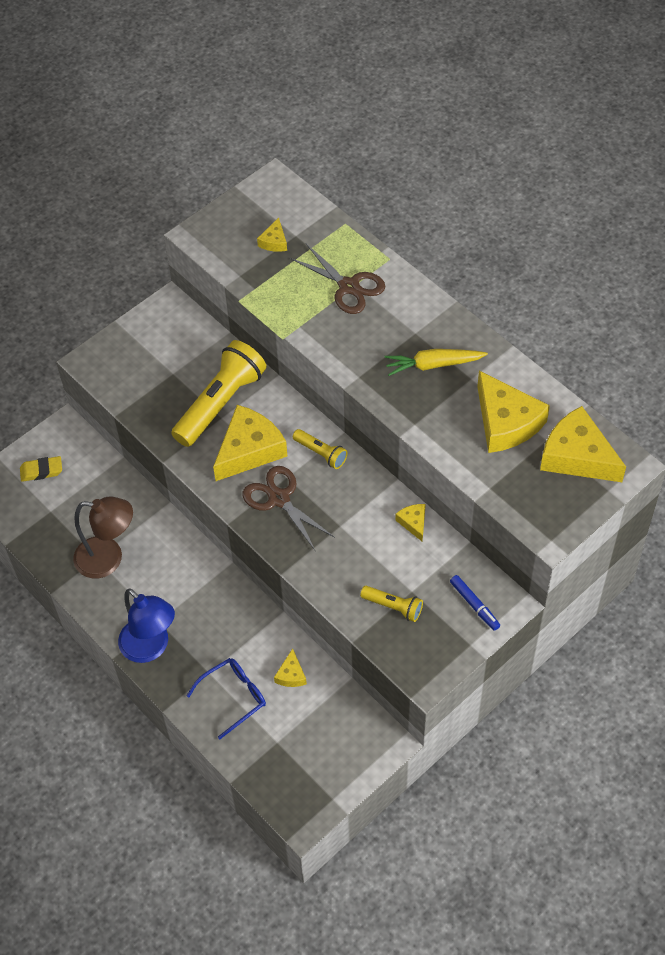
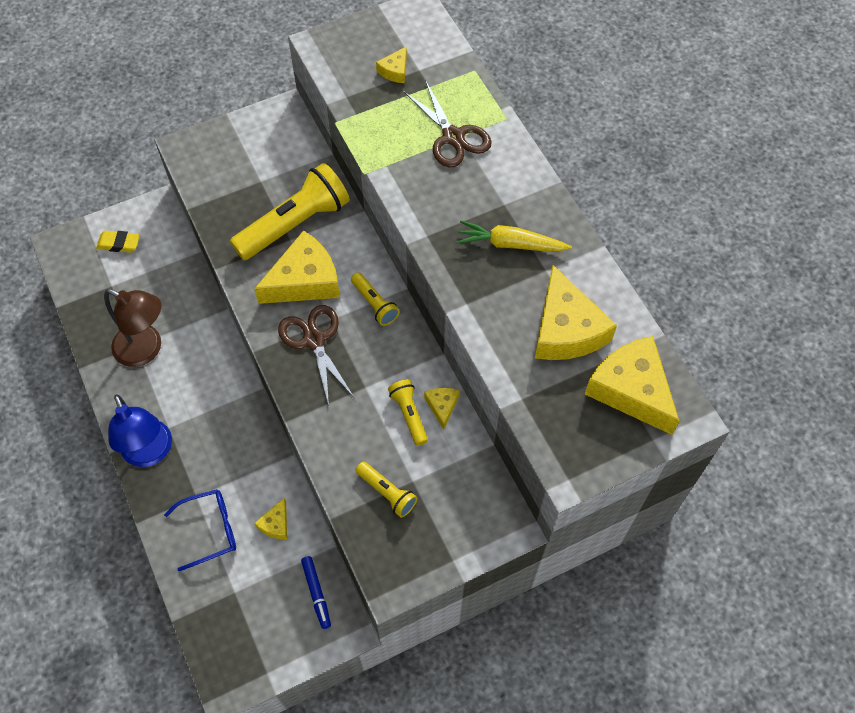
camera: 15 degrees right, 5 degrees up
(388, 538) = (409, 415): none -> yellow flashlight
(474, 605) = (473, 516): blue marker -> blue marker (316, 593)

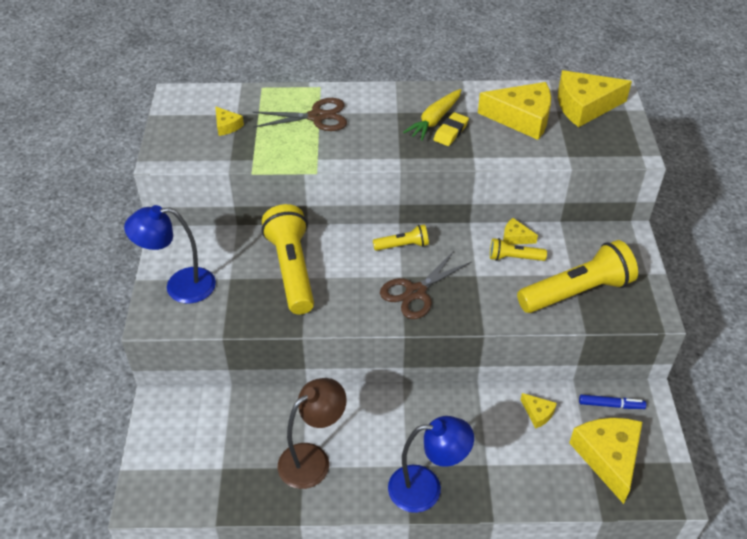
camera: 65 degrees left, 15 degrees down
(119, 243) = (177, 447): yellow eraser -> yellow eraser (450, 132)
(210, 530) = (524, 463): blue glasses -> none
(233, 148) = (180, 286): none -> blue lamp
(304, 280) = (353, 280): yellow cheese -> yellow cheese (608, 457)
(314, 340) = (415, 292): brown scissors -> brown scissors turned 45 degrees counterclockwise
(387, 492) = (576, 292): yellow flashlight -> yellow flashlight, size x2.04

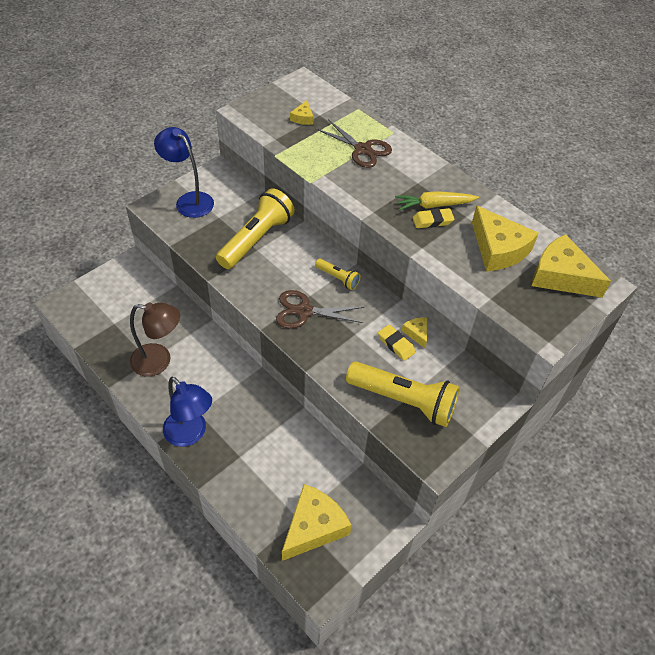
camera: 45 degrees right, 5 degrees up
(514, 258) = (396, 344): yellow flashlight -> yellow eraser
(538, 413) = (310, 459): yellow cheese -> none
(610, 405) = (363, 501): blue marker -> none

